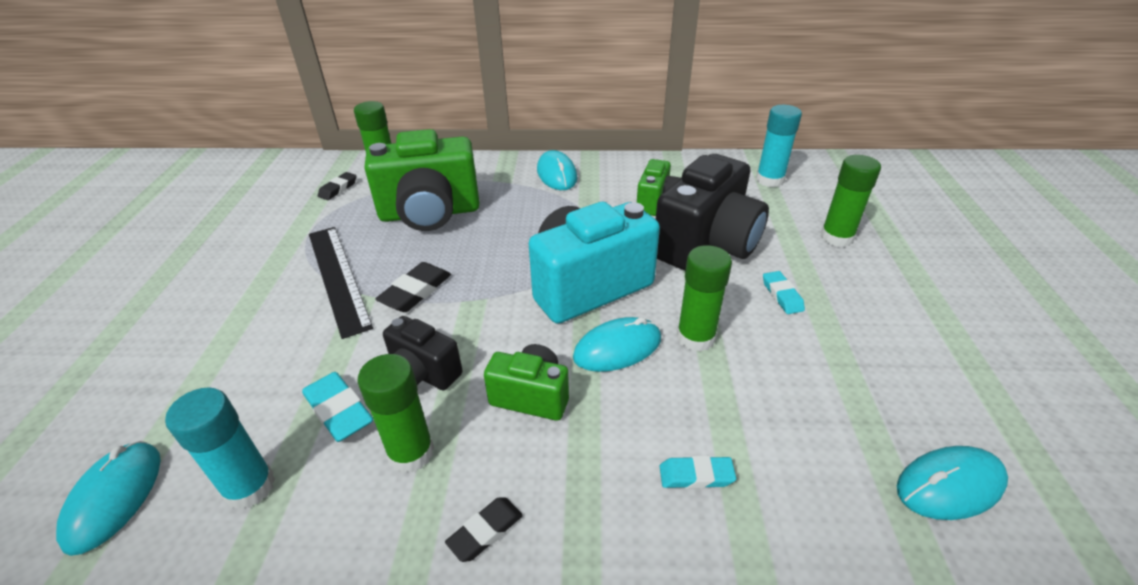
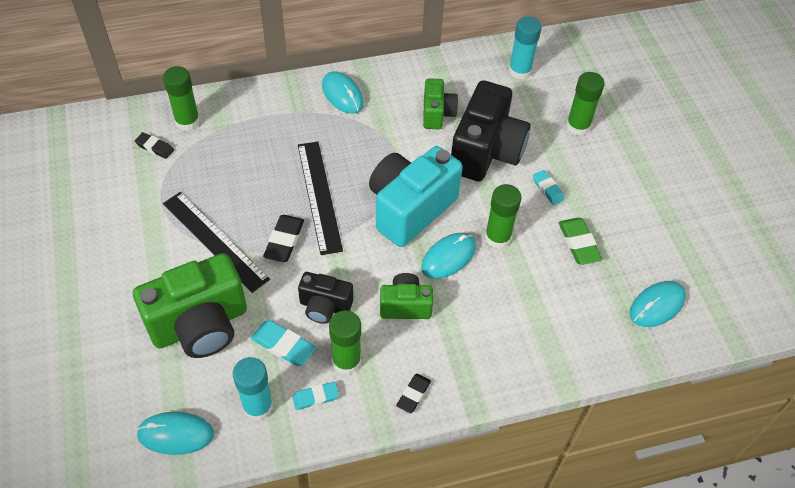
camera: 20 degrees left, 15 degrees up
(114, 498) = (175, 434): turquoise mouse -> turquoise mouse turned 75 degrees counterclockwise
(338, 189) = (155, 147): black eraser -> black eraser turned 75 degrees counterclockwise
(430, 213) = (254, 160): green camera -> green camera (200, 325)
(482, 255) = (319, 196): none -> black ruler
(696, 476) = (520, 333): turquoise eraser -> turquoise eraser (315, 397)
(818, 367) = (578, 243): none -> green eraser

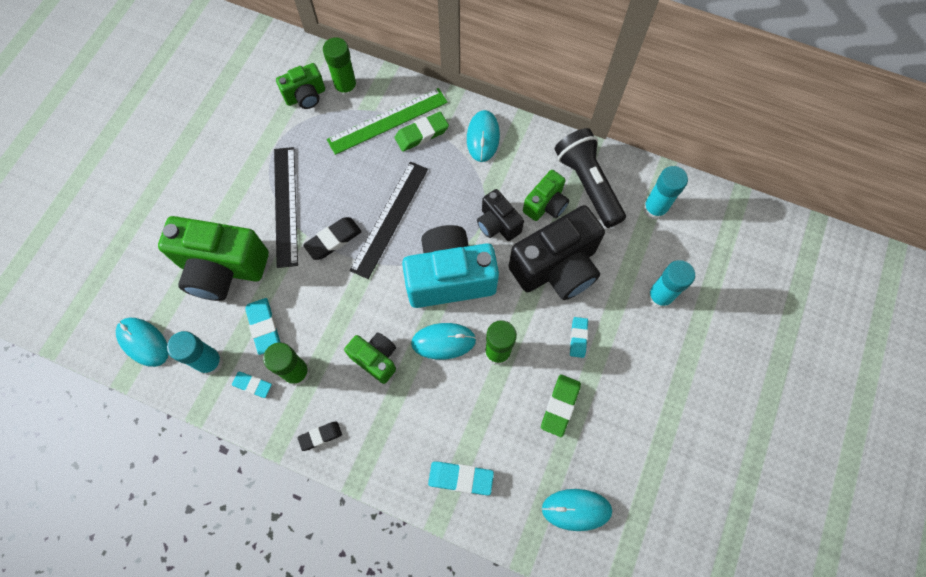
camera: 40 degrees right, 15 degrees up
(155, 147) = (306, 96): black eraser -> green camera
(249, 126) = (387, 121): none -> green ruler
(288, 120) = (421, 134): none -> green eraser
(325, 307) = (317, 316): black camera -> black camera (497, 224)
(455, 82) = (587, 184): none -> black flashlight
(554, 344) = (460, 478): none -> turquoise eraser
(578, 126) = (659, 296): green glue stick -> turquoise glue stick

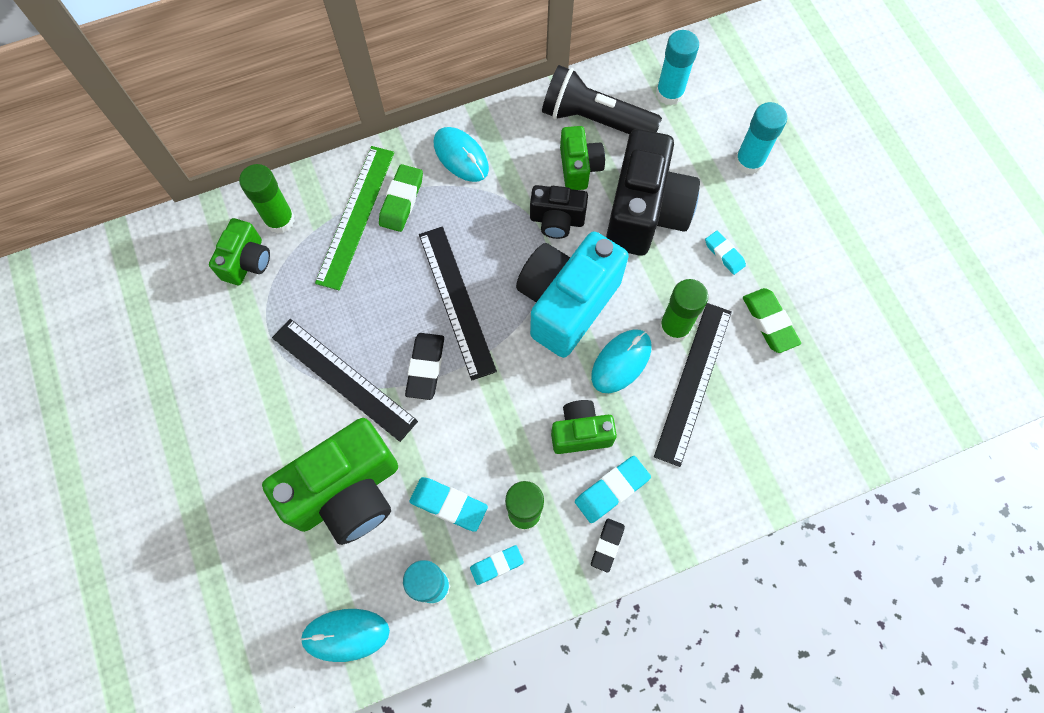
camera: 45 degrees left, 0 degrees up
(460, 478) = (758, 458): turquoise eraser -> turquoise eraser (612, 490)
(472, 395) = (693, 382): none -> black ruler
(576, 509) = (868, 391): turquoise mouse -> none

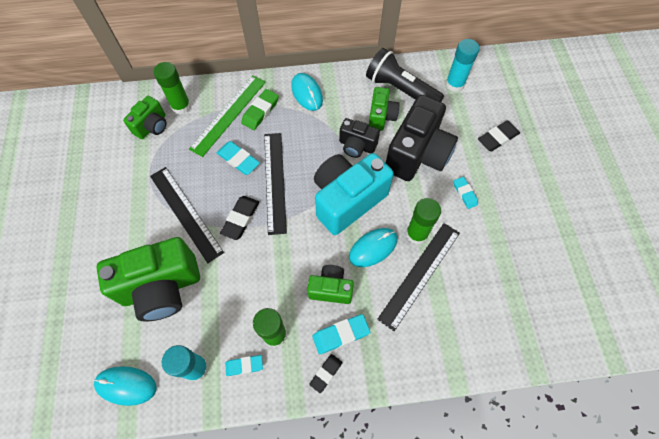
camera: 15 degrees right, 5 degrees down
(448, 505) = (225, 314): turquoise eraser -> turquoise eraser (238, 160)
(749, 162) = (497, 138): turquoise glue stick -> black eraser
(769, 322) = (485, 247): green eraser -> none

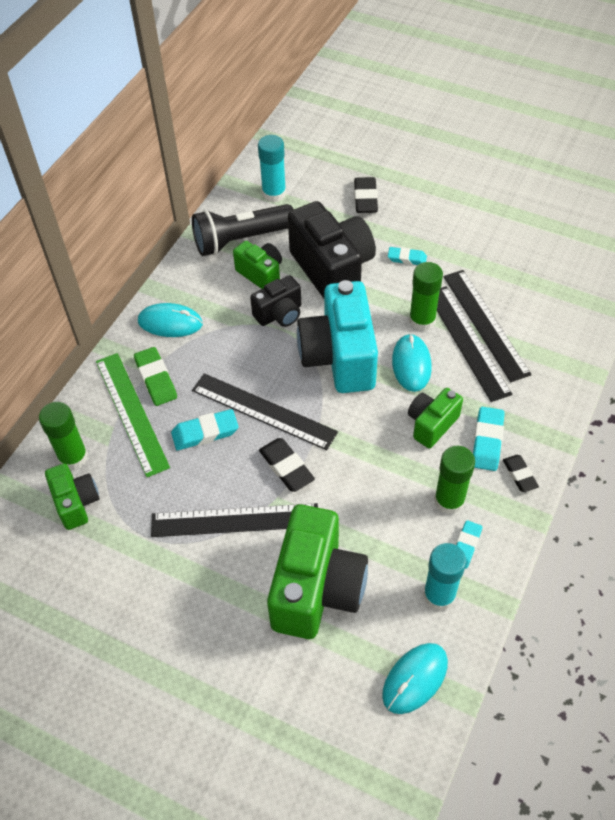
camera: 55 degrees left, 10 degrees down
(446, 278) = (485, 324): none -> black ruler

